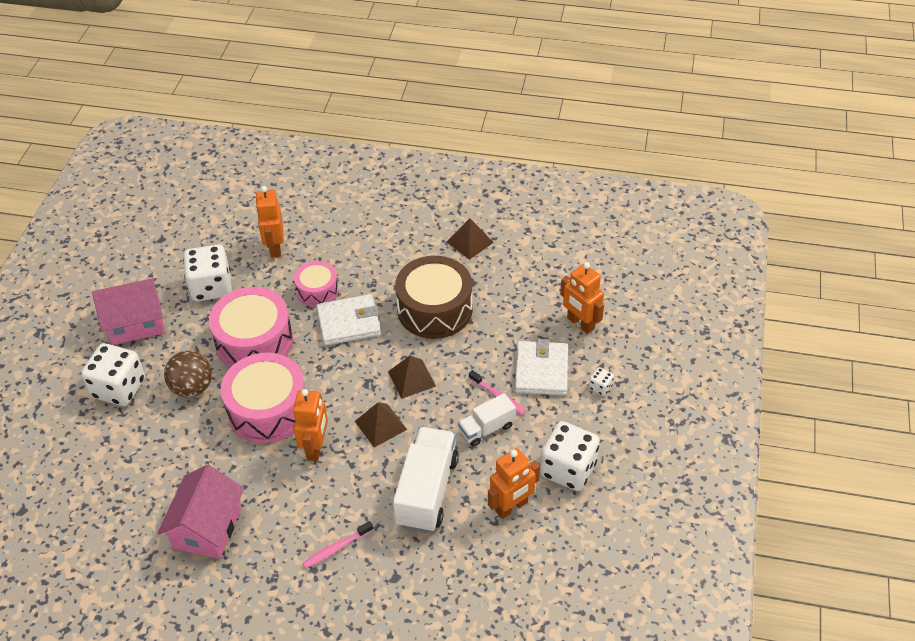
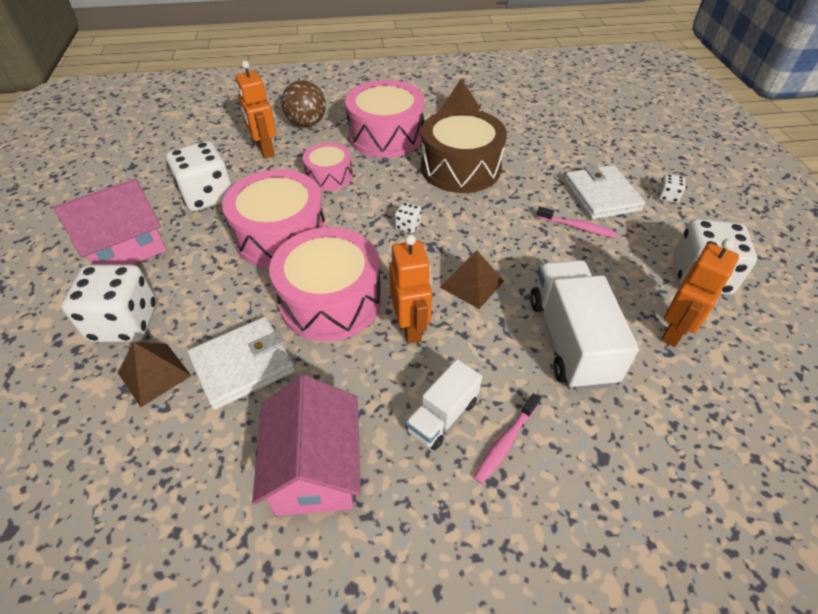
camera: 20 degrees left, 0 degrees up
(192, 388) = (224, 299): brown ball -> brown ball (306, 123)
(348, 322) = (378, 196): white wallet -> white wallet (243, 365)
(358, 358) = (408, 226): none -> white dice
(387, 256) = (386, 135): none -> pink drum
(411, 378) = (477, 231): brown pyramid -> brown pyramid (154, 374)
(486, 428) = (588, 259): white truck -> white truck (442, 416)
(580, 323) = (606, 151): orange robot -> none

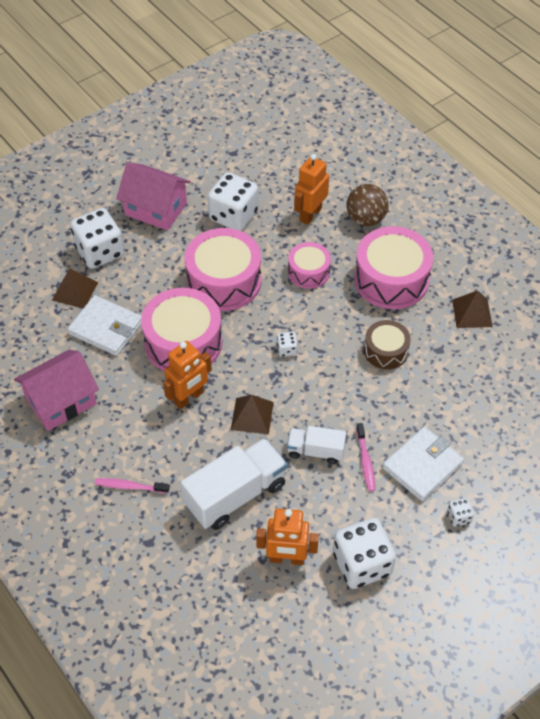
camera: 60 degrees right, 5 degrees up
(442, 416) = (130, 446): white truck -> white truck (315, 451)
(460, 167) = (386, 351): brown drum -> brown drum, size x0.57

